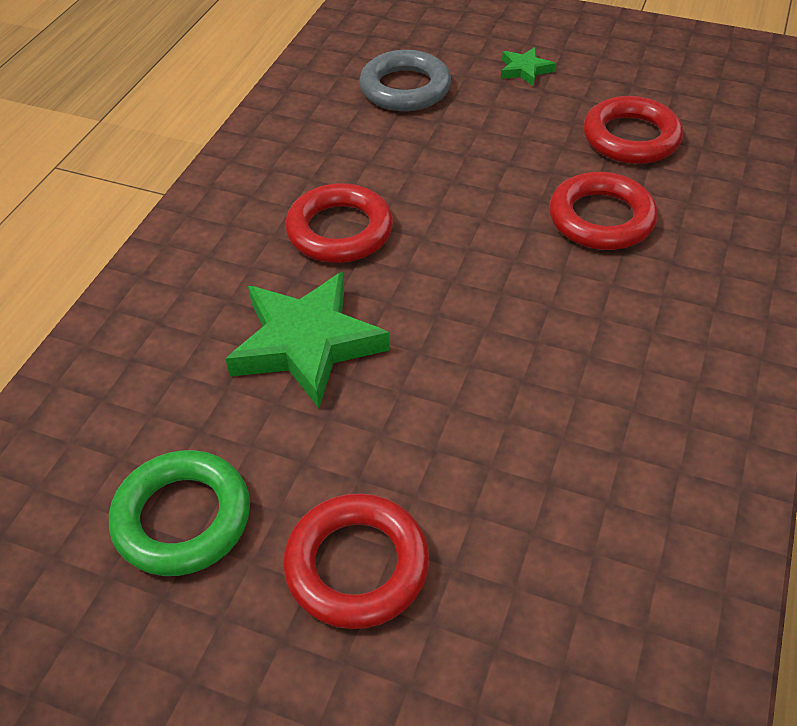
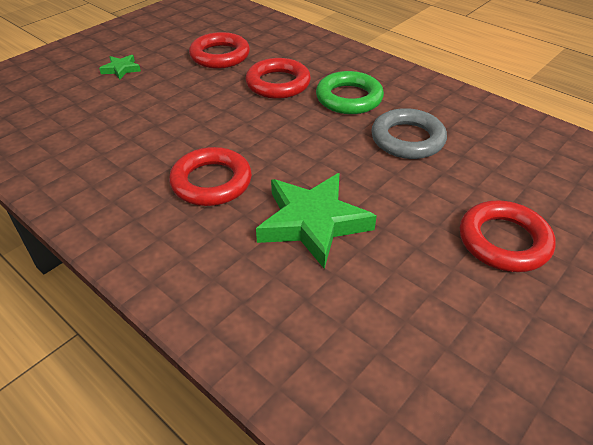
camera: 70 degrees left, 5 degrees down
(182, 518) = (448, 320): green ring -> green ring (349, 98)
(405, 88) = (86, 117): grey ring -> grey ring (407, 139)

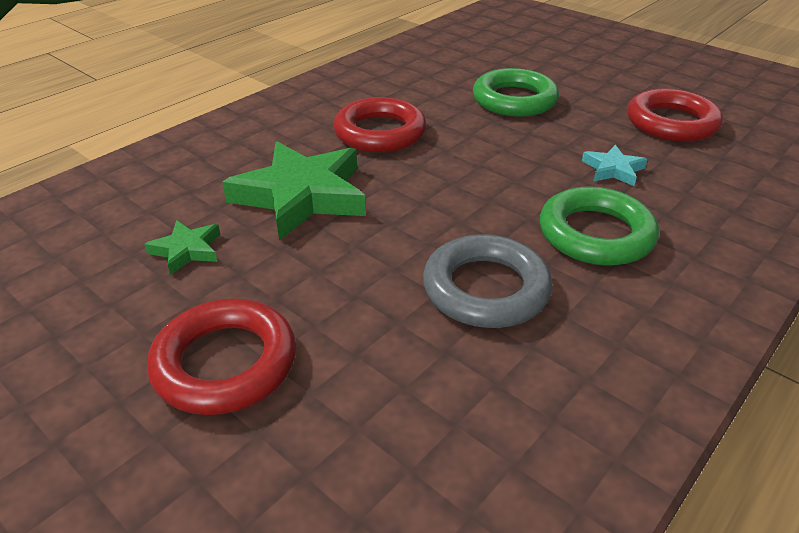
camera: 90 degrees right, 5 degrees down
(121, 69) = (598, 67): green star -> green star (187, 250)
(168, 111) = (514, 100): none -> green ring
(278, 84) = (613, 169): red ring -> turquoise star

